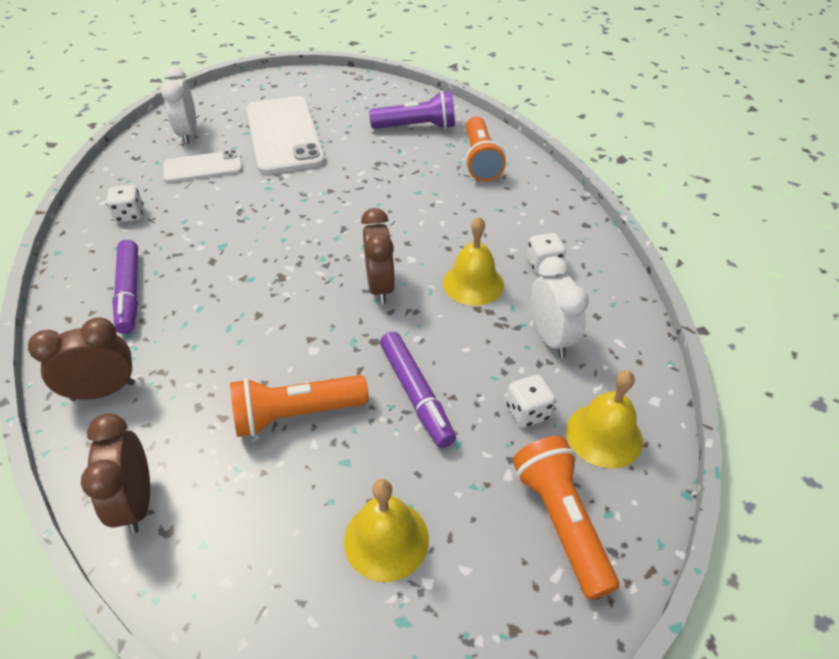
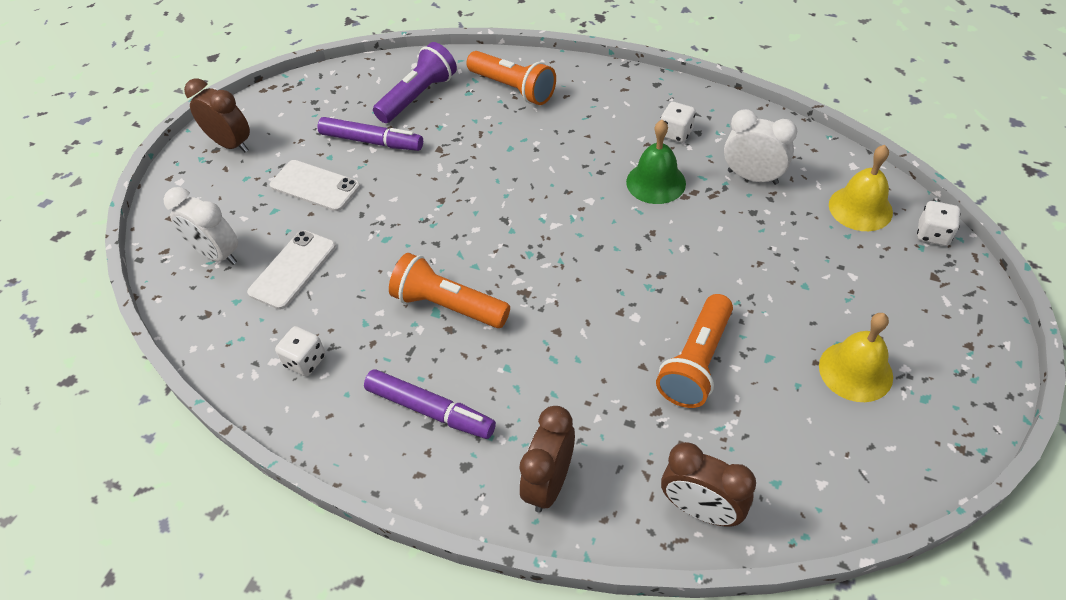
camera: 45 degrees left, 5 degrees up
(284, 135) = (315, 186): white phone -> white phone, size x0.55
(380, 287) = (604, 237): brown clock -> brown clock (231, 144)
(416, 393) = (738, 281): purple marker -> purple marker (371, 141)
(473, 283) = (656, 182): yellow bell -> green bell
(527, 412) = (809, 232): white dice -> white dice (933, 234)
(560, 521) = (909, 273): orange flashlight -> orange flashlight (448, 305)

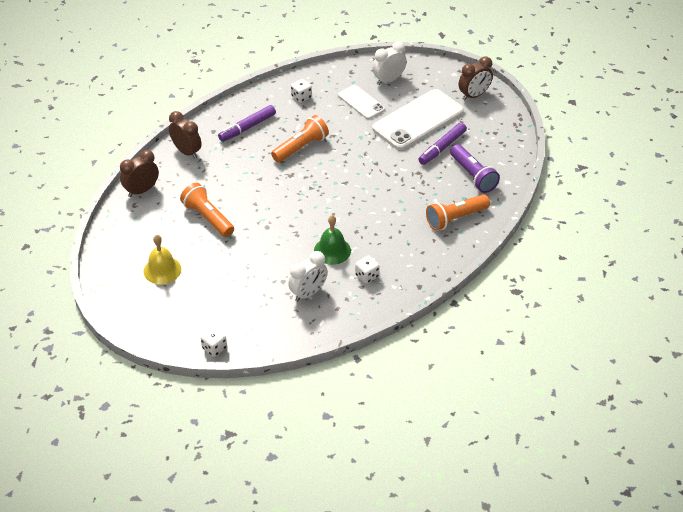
camera: 110 degrees right, 5 degrees down
(315, 186) = (418, 120): white phone -> white phone, size x1.82
(860, 208) = (253, 328): yellow bell -> none

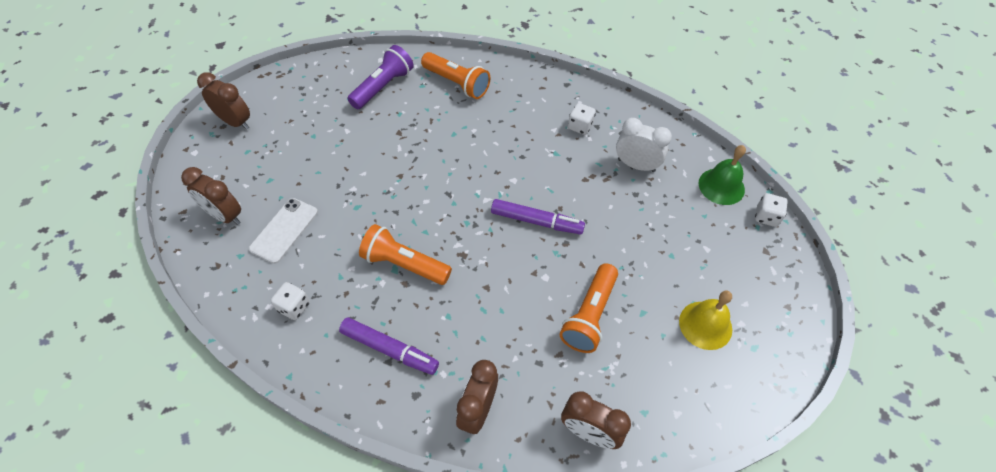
camera: 115 degrees left, 10 degrees up
(332, 250) = (564, 167): green bell -> green bell (721, 186)
(388, 80) = (225, 216): white clock -> brown clock
(418, 120) = (302, 160): white phone -> none
(442, 148) = (346, 124): purple marker -> purple marker (536, 221)

